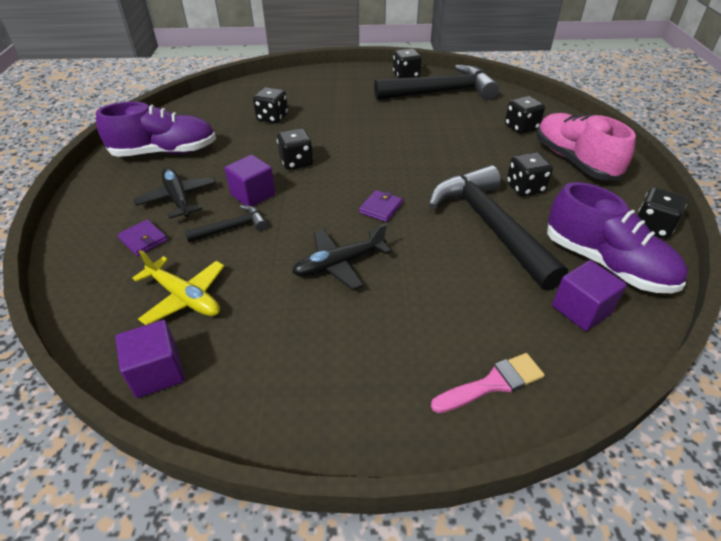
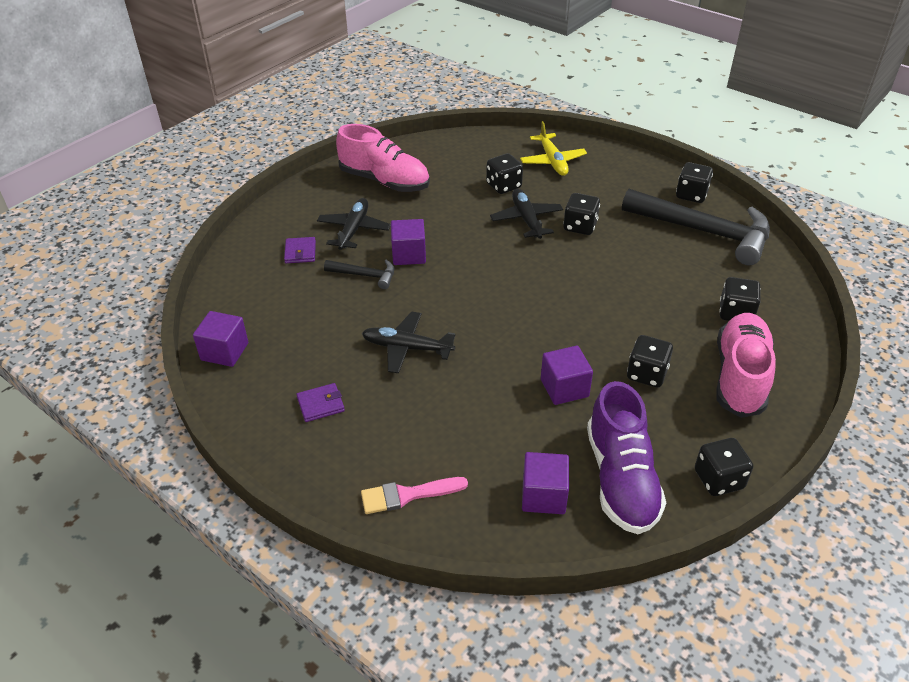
camera: 40 degrees right, 0 degrees up
(165, 152) = (384, 181): purple shoe -> pink shoe
(184, 297) = (285, 311): yellow plane -> yellow plane (552, 161)
(296, 162) = (474, 242): black dice -> black dice (580, 226)
(318, 132) = (526, 220): none -> black plane
(380, 208) = (493, 320): purple wallet -> purple wallet (321, 404)
(490, 226) = (564, 388): black hammer -> purple cube
(492, 383) = (407, 495): pink brush -> pink brush turned 150 degrees clockwise

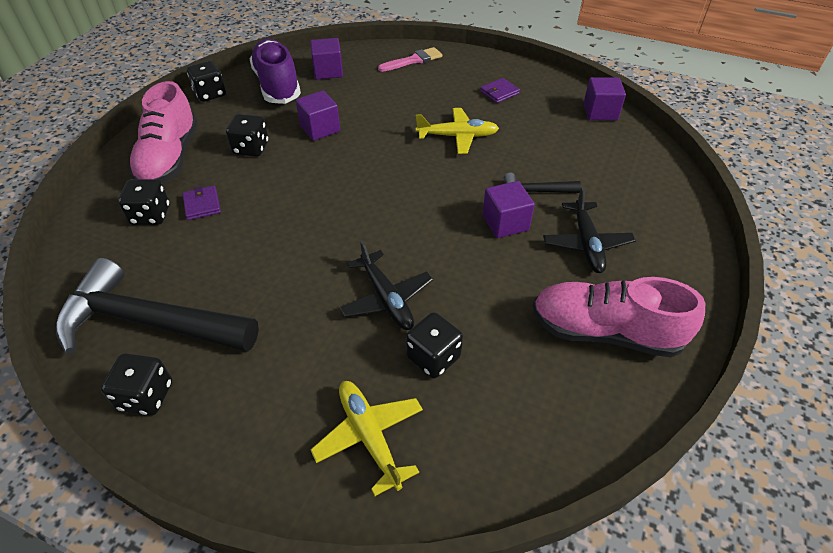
camera: 165 degrees right, 5 degrees up
(300, 252) = (620, 205): purple wallet -> purple wallet (202, 205)
(407, 348) = (457, 136): black plane -> yellow plane
(580, 226) = (315, 300): black dice -> none

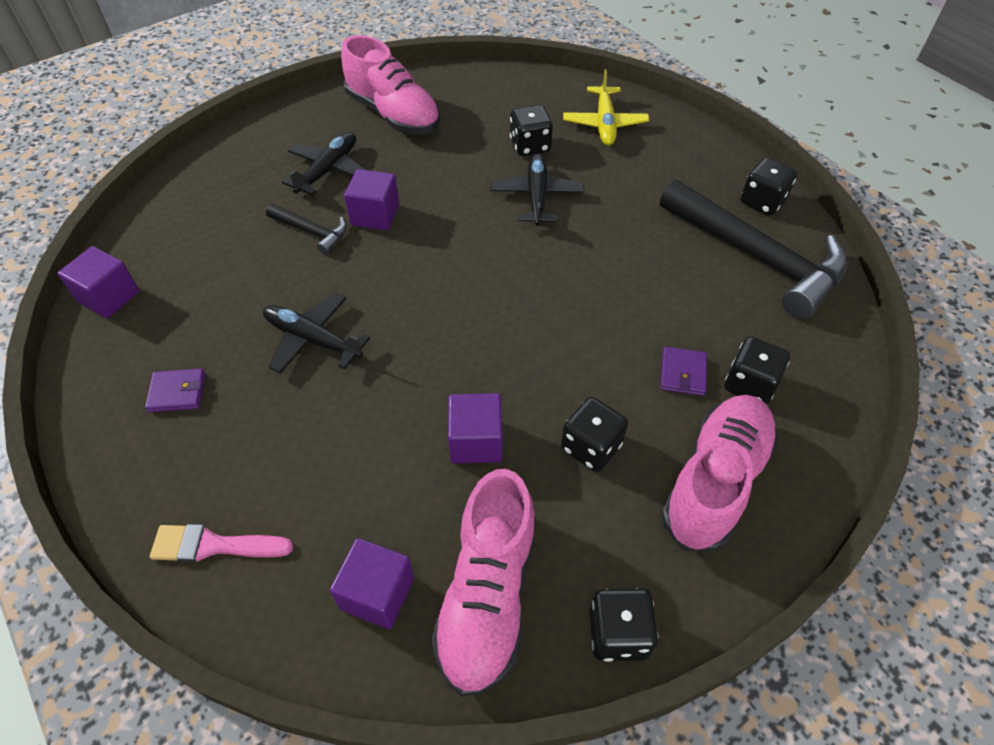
camera: 150 degrees left, 5 degrees up
(277, 85) = (487, 596): purple shoe -> pink shoe
(457, 136) = (313, 340): yellow plane -> black plane

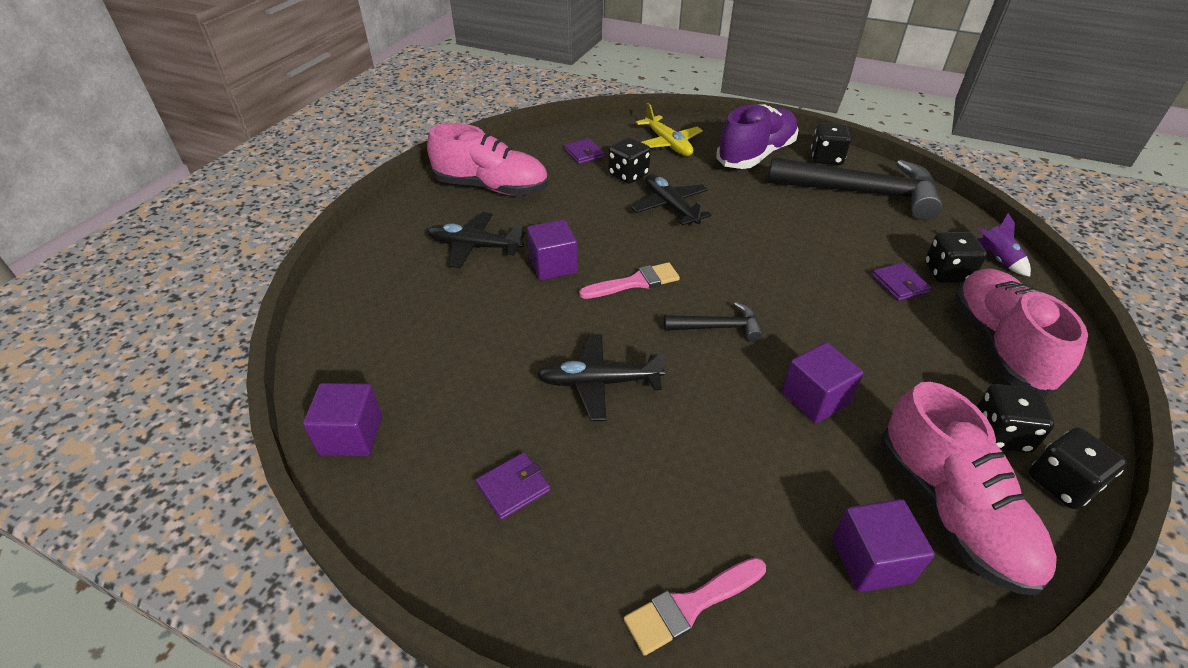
camera: 30 degrees left, 10 degrees down
(312, 232) = (509, 299): black hammer -> black hammer (718, 327)
(328, 170) = (475, 247): black plane -> black plane turned 75 degrees counterclockwise
(429, 261) = (635, 282): none -> pink brush
(510, 106) = (584, 153): none -> purple wallet
(591, 447) = (897, 361): black dice -> black dice (1000, 434)
(686, 170) = (756, 155): none -> purple shoe
(827, 395) = (996, 259): none -> purple rocket

